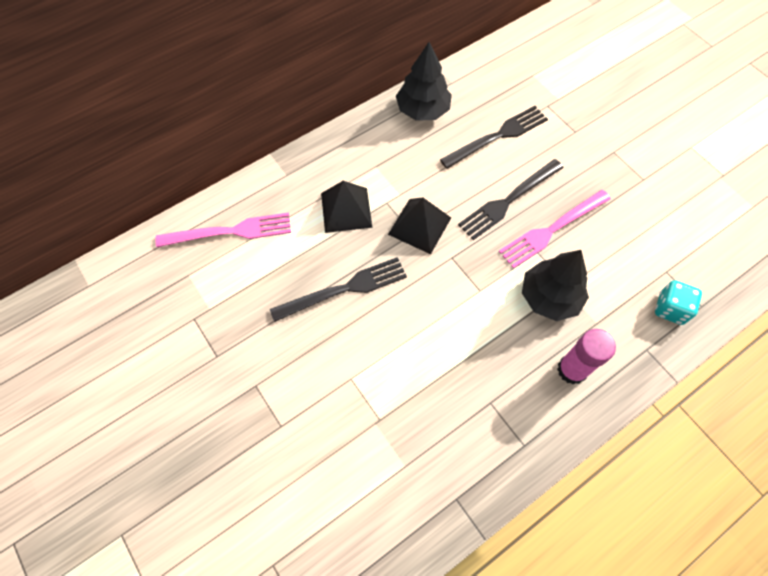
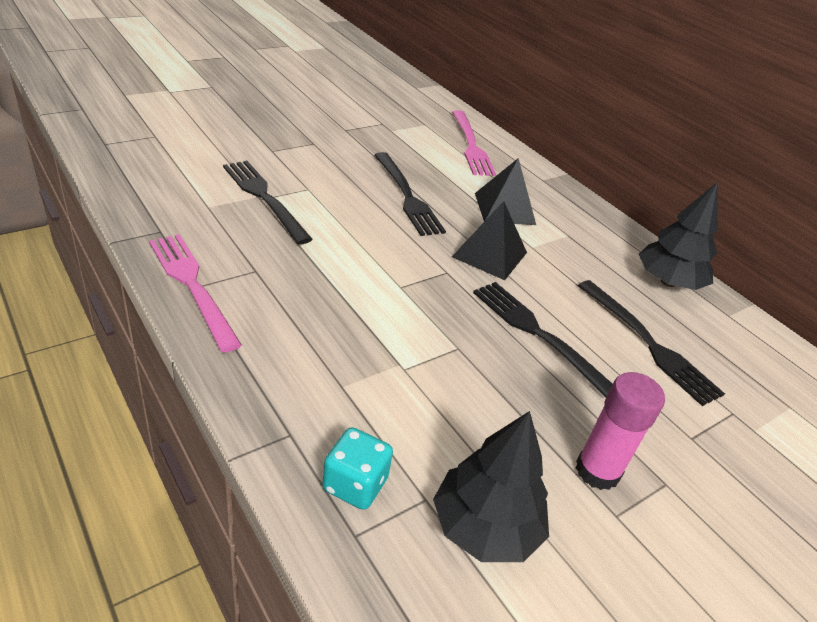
camera: 85 degrees right, 25 degrees down
(377, 416) = (264, 198): none -> black fork
(550, 297) = (387, 346): black tree -> black tree (485, 527)
(552, 230) = (495, 370): pink fork -> pink fork (192, 285)
(572, 370) = (278, 345): pink glue stick -> pink glue stick (597, 471)

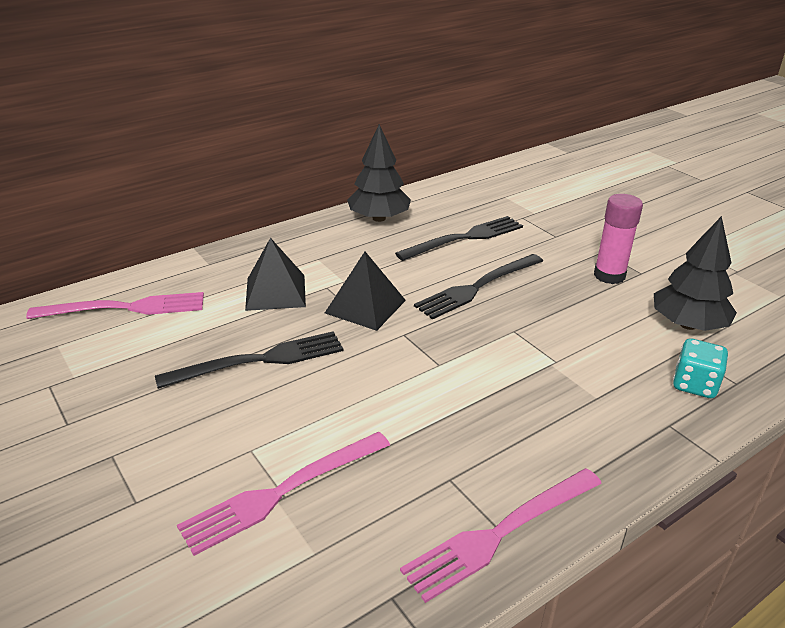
camera: 85 degrees left, 5 degrees down
(264, 198) = (282, 492): black fork -> pink fork

